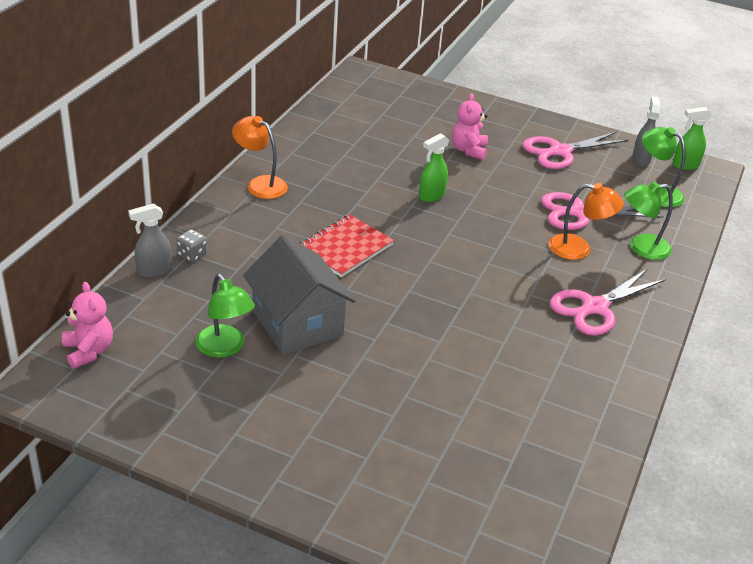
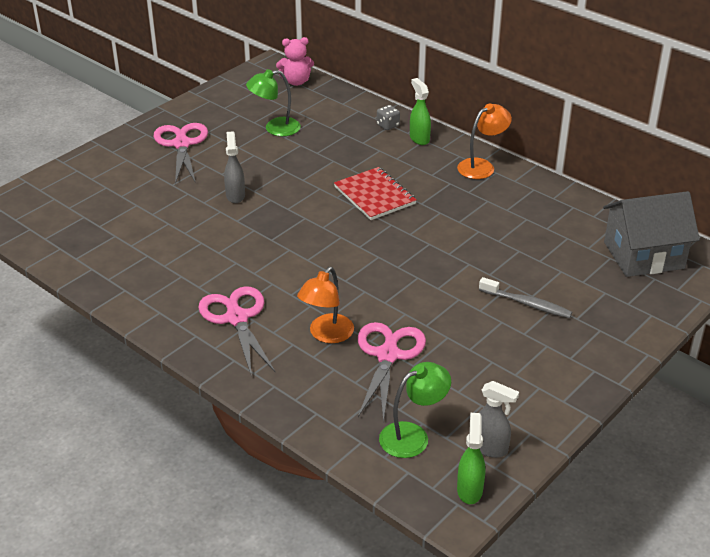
camera: 110 degrees right, 0 degrees up
(153, 271) = (373, 109): grey spray bottle -> grey spray bottle (235, 195)
(297, 323) = (288, 160): grey house -> grey house (644, 255)
(431, 196) = (443, 259): green spray bottle -> green spray bottle (419, 138)
(469, 150) = (527, 304): pink teddy bear -> grey toothbrush
(560, 151) = (516, 378): pink scissors -> pink scissors (181, 144)
(641, 248) = (313, 383): green lamp -> none

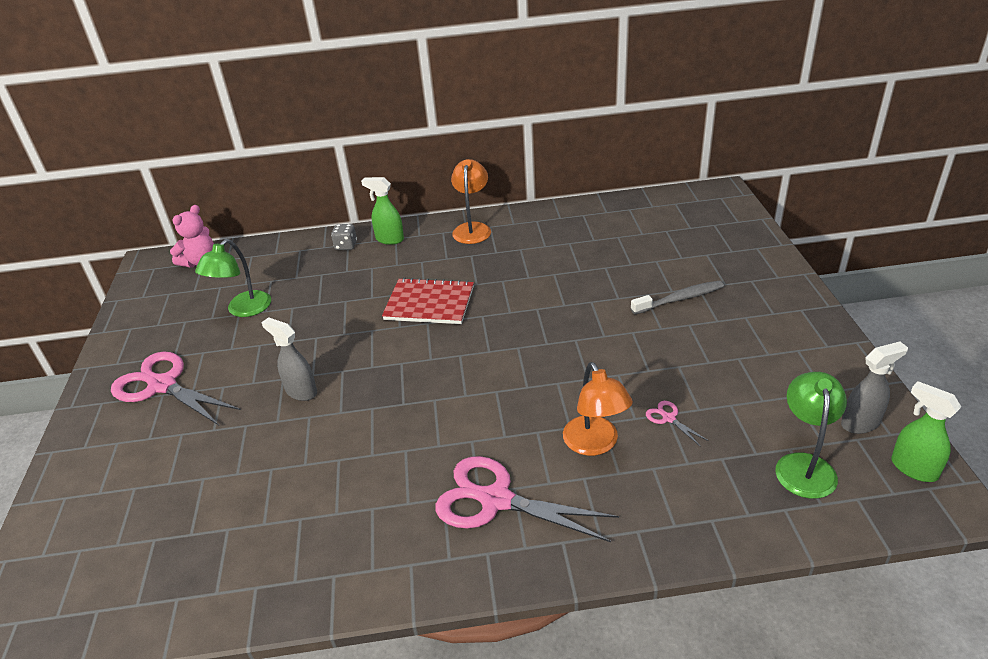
camera: 45 degrees left, 0 degrees up
(388, 355) = (669, 418): pink scissors -> pink scissors, size x0.42
(644, 255) = (681, 215): grey house -> none

